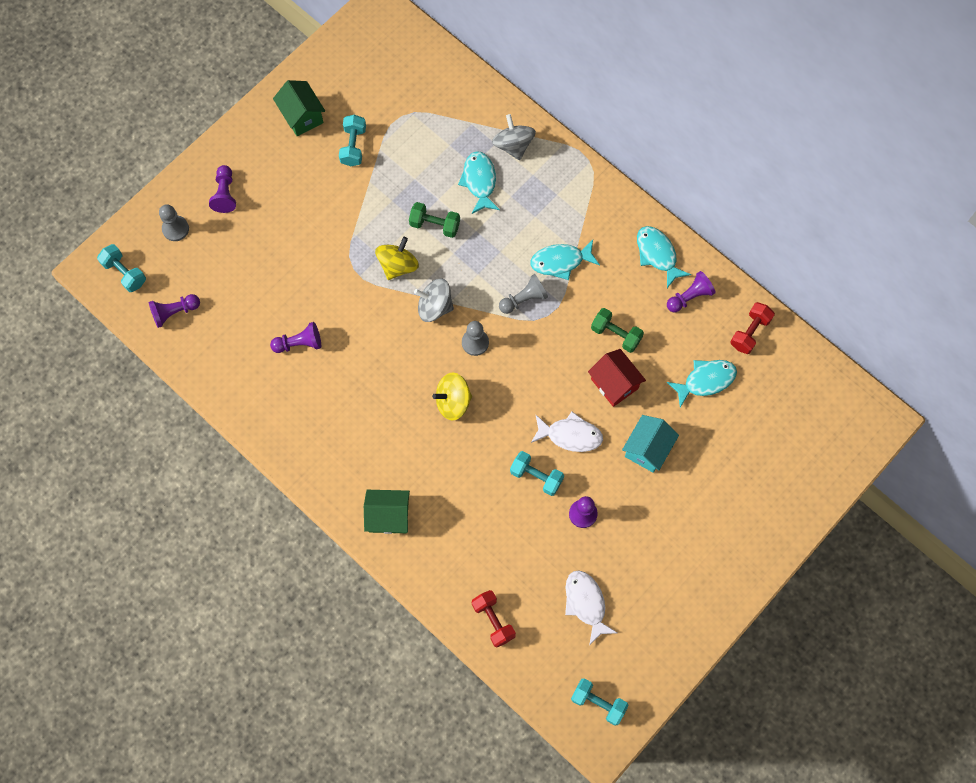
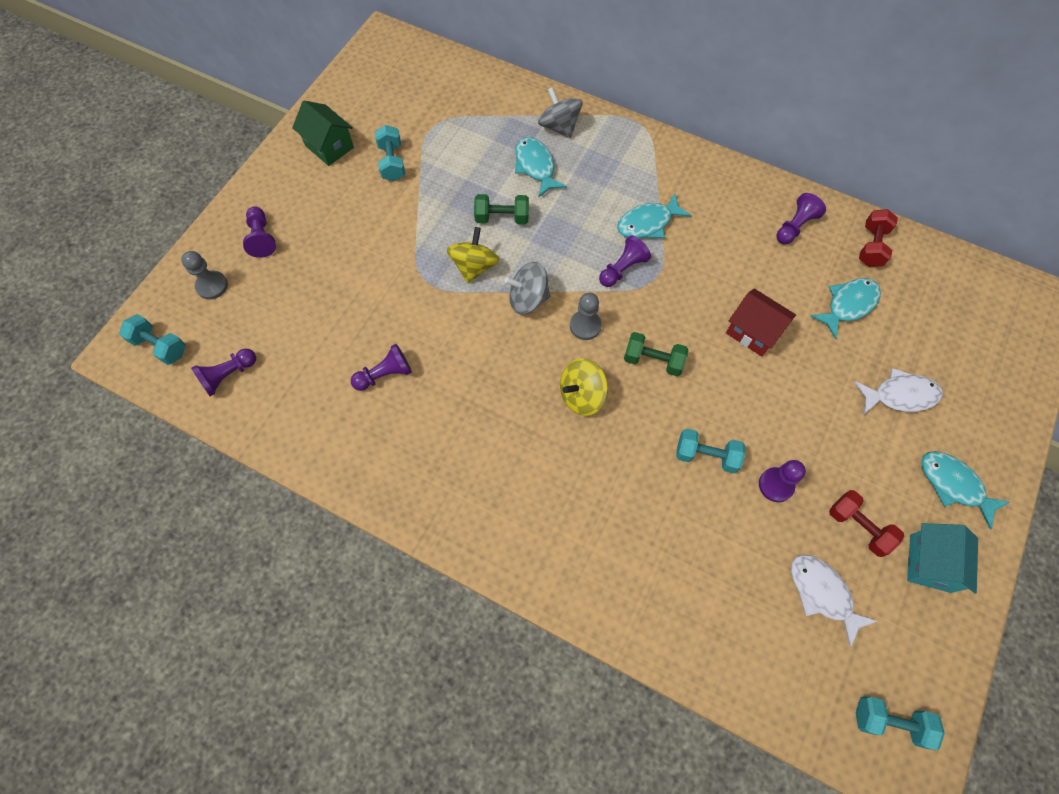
camera: 15 degrees left, 5 degrees down
(388, 516) = (548, 550): green house -> none
(493, 620) = (719, 648): red dumbbell -> red dumbbell (858, 526)
(524, 299) = (622, 269): grey pawn -> purple pawn
(570, 435) = (727, 399): white fish -> white fish (900, 395)
(616, 334) = (734, 281): green dumbbell -> green dumbbell (653, 360)
(647, 449) = (817, 393): turquoise house -> turquoise house (929, 563)
(657, 254) = (745, 194): turquoise fish -> turquoise fish (953, 485)

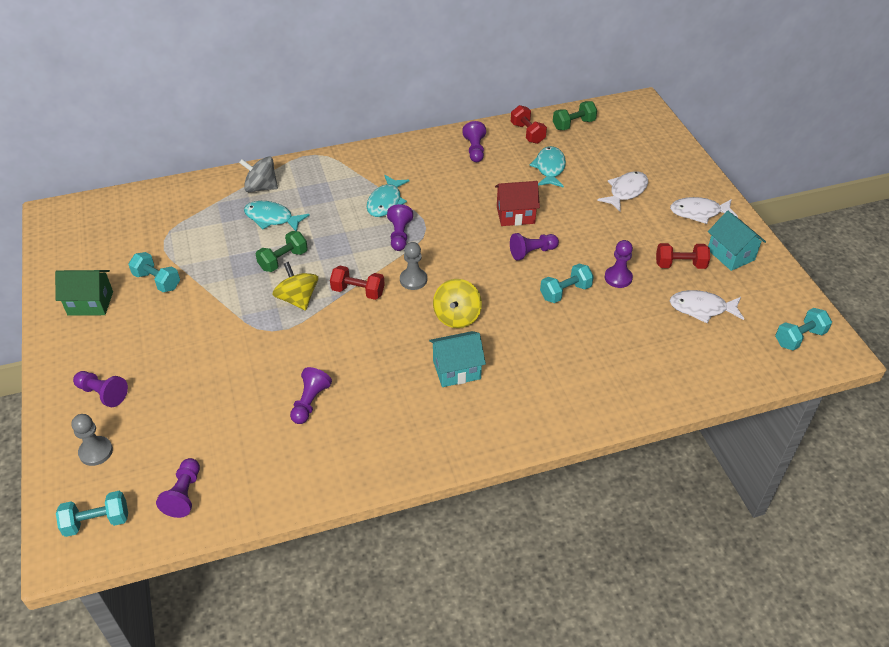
camera: 45 degrees left, 20 degrees down
(524, 448) = (456, 370): none -> turquoise house
(528, 299) = (358, 291): grey spinning top -> red dumbbell
(653, 360) = (477, 268): green dumbbell -> green dumbbell (573, 124)
(723, 386) = (532, 252): none -> purple pawn
(953, 485) = (699, 212): turquoise fish -> white fish

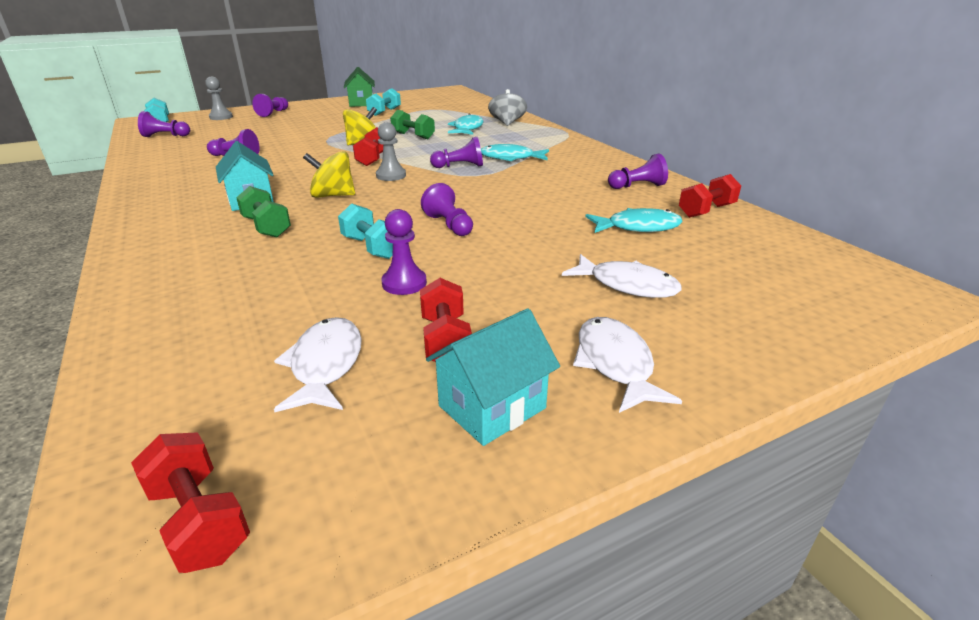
camera: 80 degrees right, 15 degrees down
(515, 215) = (520, 213): red house -> none
(573, 124) = (768, 239): green dumbbell -> green dumbbell (266, 227)
(799, 338) = (199, 520): turquoise dumbbell -> red dumbbell

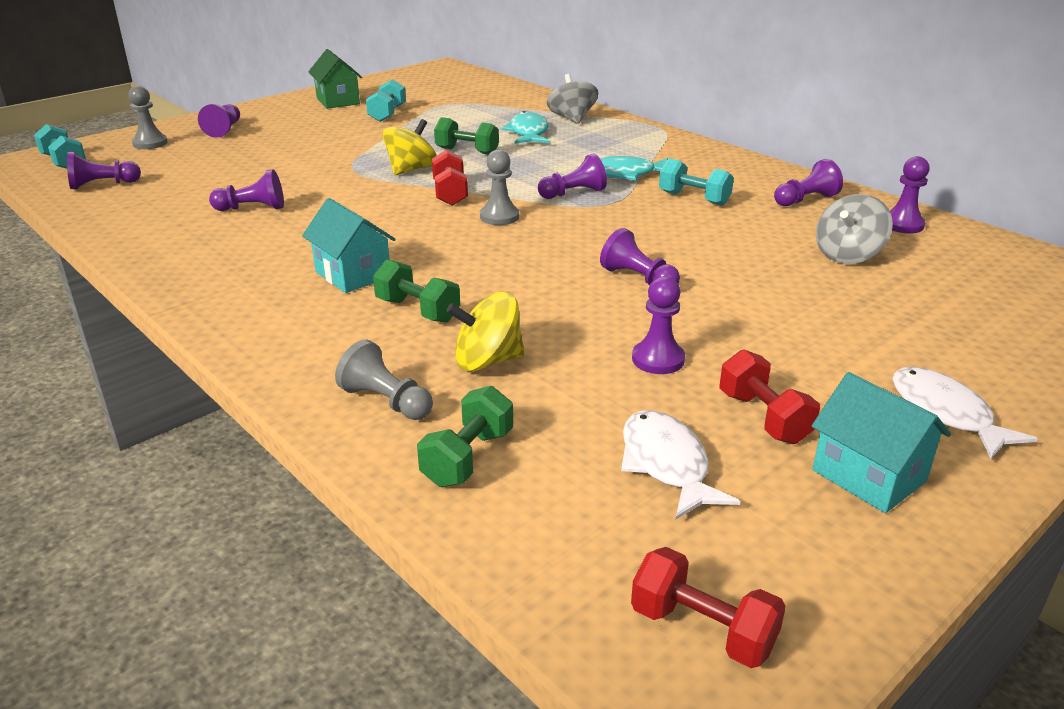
camera: 15 degrees left, 0 degrees up
(173, 284) = (386, 401): none -> grey pawn
(181, 333) = (468, 458): none -> green dumbbell
(333, 195) = (454, 255): yellow spinning top -> yellow spinning top (487, 361)
(371, 247) = (576, 320): turquoise dumbbell -> turquoise dumbbell (694, 198)
(492, 407) = (868, 476): turquoise house -> turquoise house turned 75 degrees counterclockwise
(627, 285) = (890, 327): white fish -> none
(638, 227) = (848, 255): turquoise fish -> grey spinning top
(706, 211) = (902, 225): red dumbbell -> purple pawn

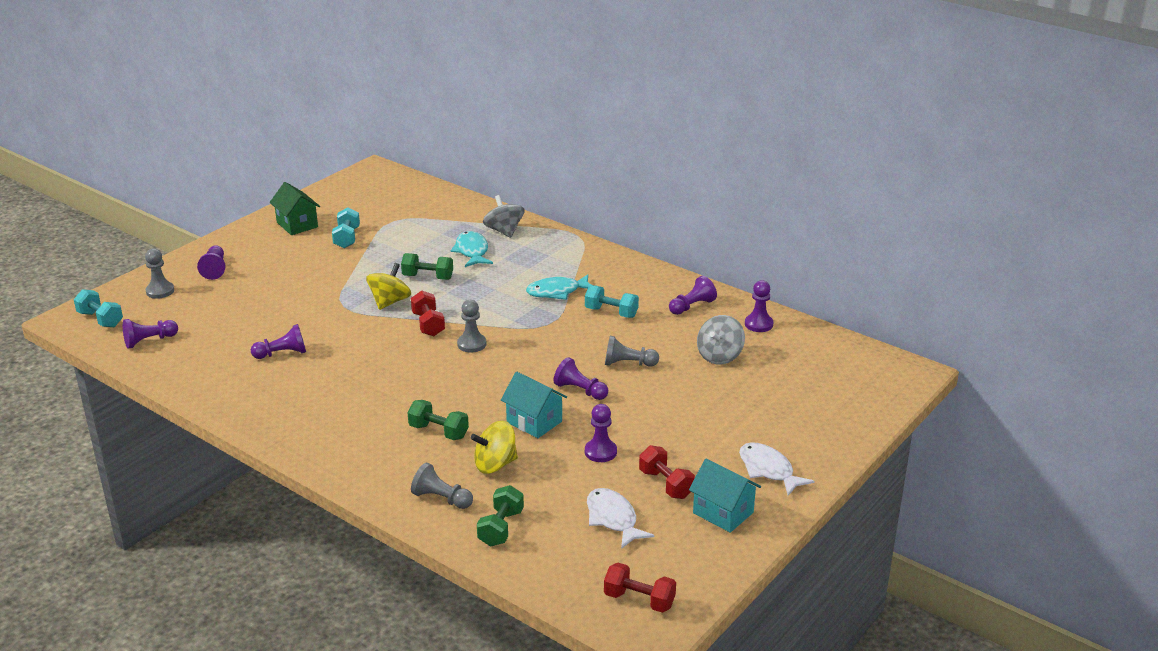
camera: 10 degrees left, 0 degrees up
(353, 274) = (383, 407): turquoise house -> turquoise house (534, 422)
(573, 193) = (521, 315): purple pawn -> none
(712, 253) = (628, 364): none -> grey pawn

